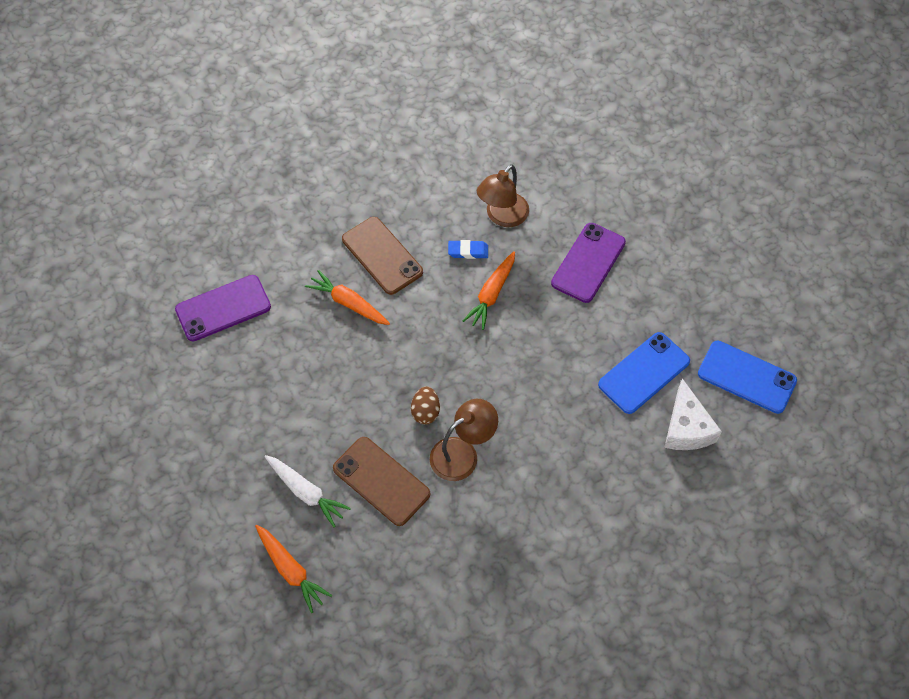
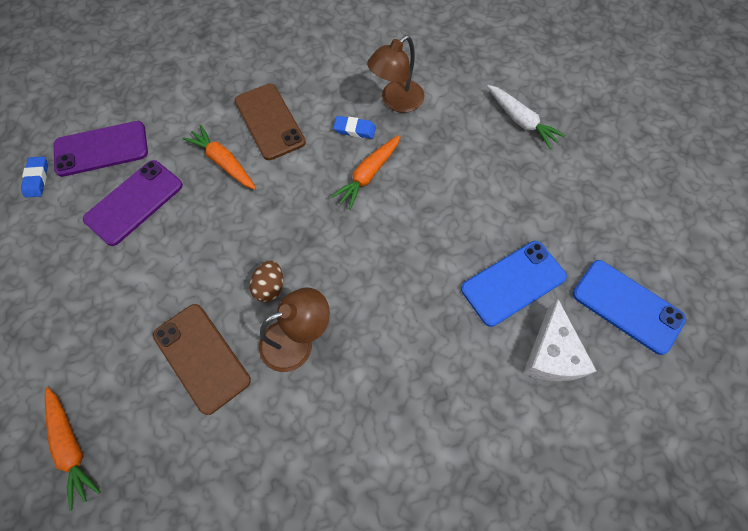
camera: 10 degrees right, 5 degrees up
(170, 347) = (37, 179): none -> blue eraser
(306, 492) = (118, 356): white carrot -> white carrot (521, 121)
(588, 263) = (473, 158): purple phone -> purple phone (134, 202)

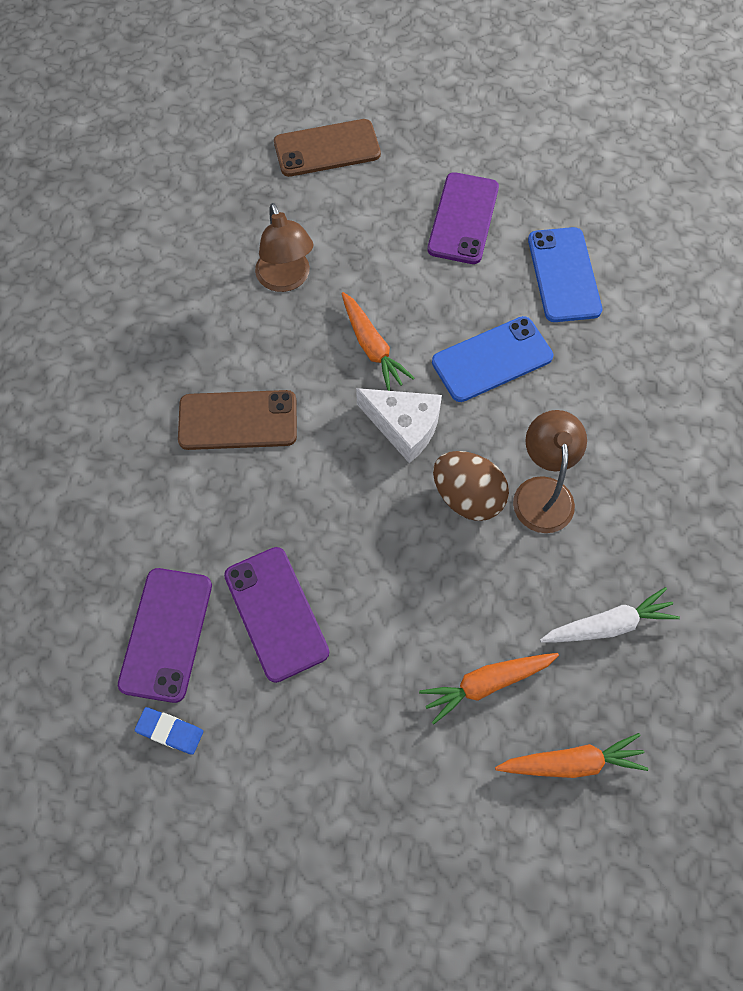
camera: 65 degrees left, 0 degrees up
(201, 357) = (521, 594): brown phone -> brown phone (327, 149)
(223, 162) = (271, 491): orange carrot -> orange carrot (486, 683)
(270, 287) = (467, 497): brown egg -> brown egg, size x1.58
(355, 129) = (302, 336): blue eraser -> none
(521, 121) = (380, 179): white carrot -> white carrot (608, 625)
(521, 189) = (463, 218): none -> purple phone
(551, 354) = (648, 279): white cheese -> white cheese (404, 427)
(627, 306) = (627, 199): blue phone -> blue phone (492, 359)

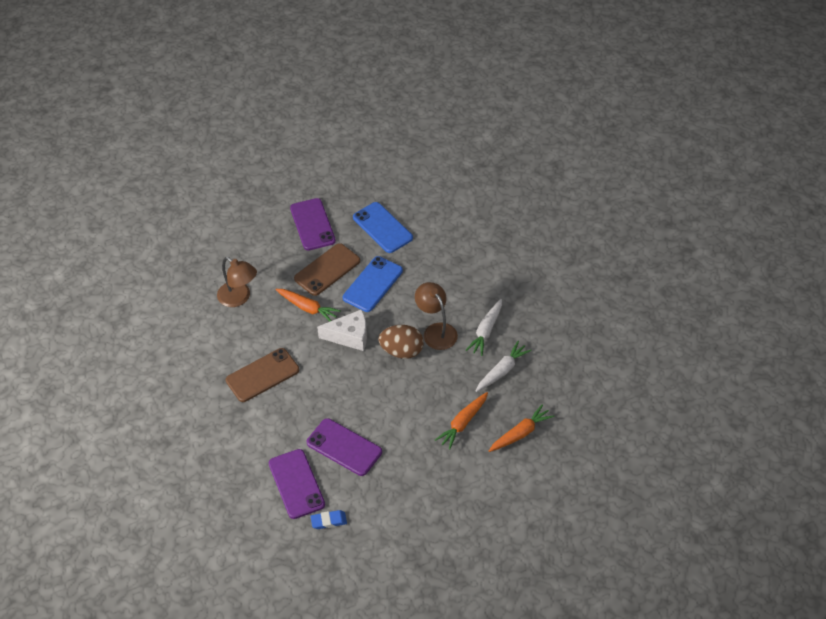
camera: 30 degrees left, 15 degrees down
(327, 149) = (213, 223): brown phone -> brown phone (327, 270)
(623, 536) = (486, 331): none -> white carrot

